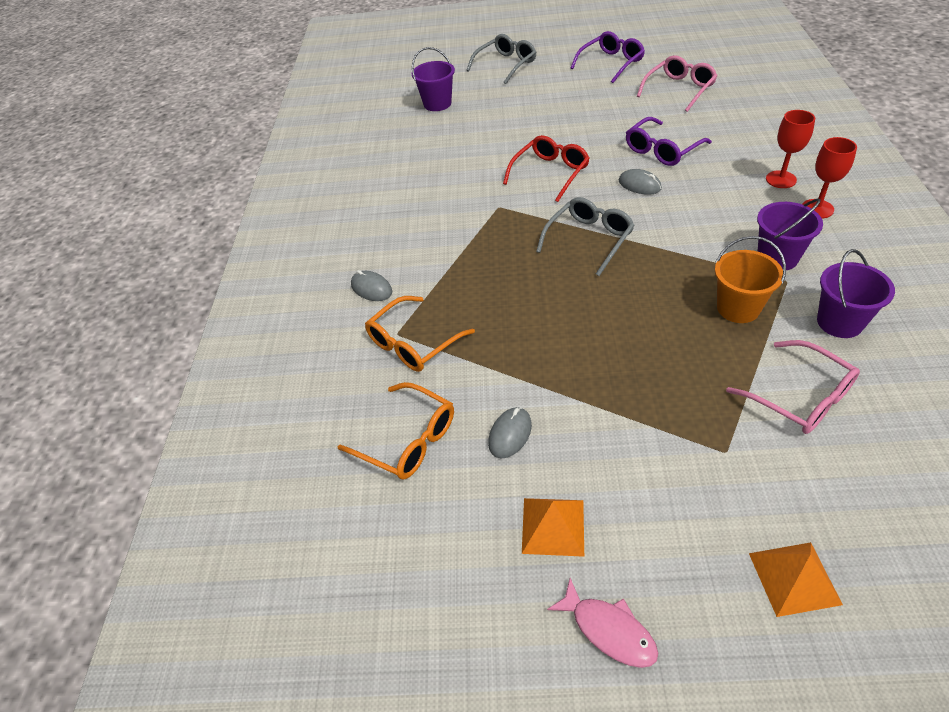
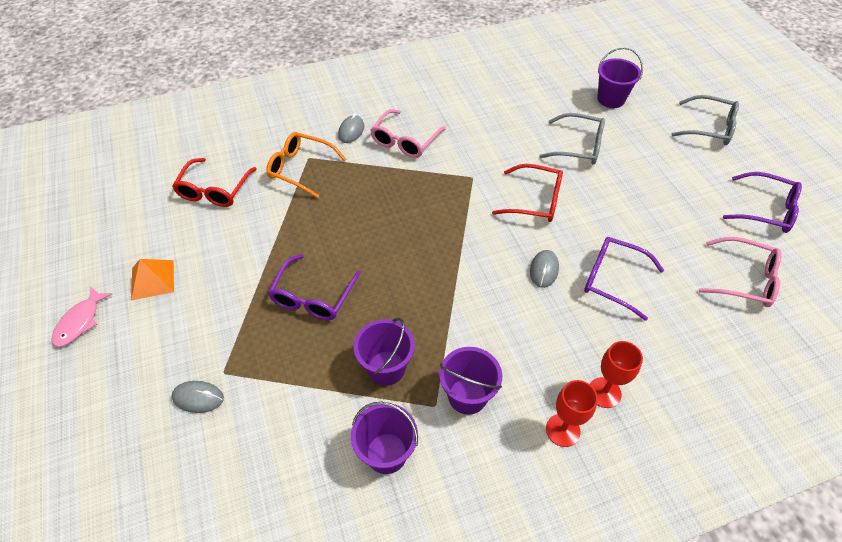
camera: 65 degrees right, 5 degrees up
(408, 440) = (214, 190): orange glasses -> red glasses
(510, 434) = (225, 241): grey mouse -> grey mouse (198, 397)
(589, 240) = (448, 246): grey glasses -> grey glasses (578, 147)
(629, 355) = (313, 296): none -> purple glasses
(738, 308) = (386, 368): orange bucket -> purple bucket
(794, 578) = (116, 424): orange pyramid -> none
(800, 397) = (286, 422): pink glasses -> pink glasses (405, 141)

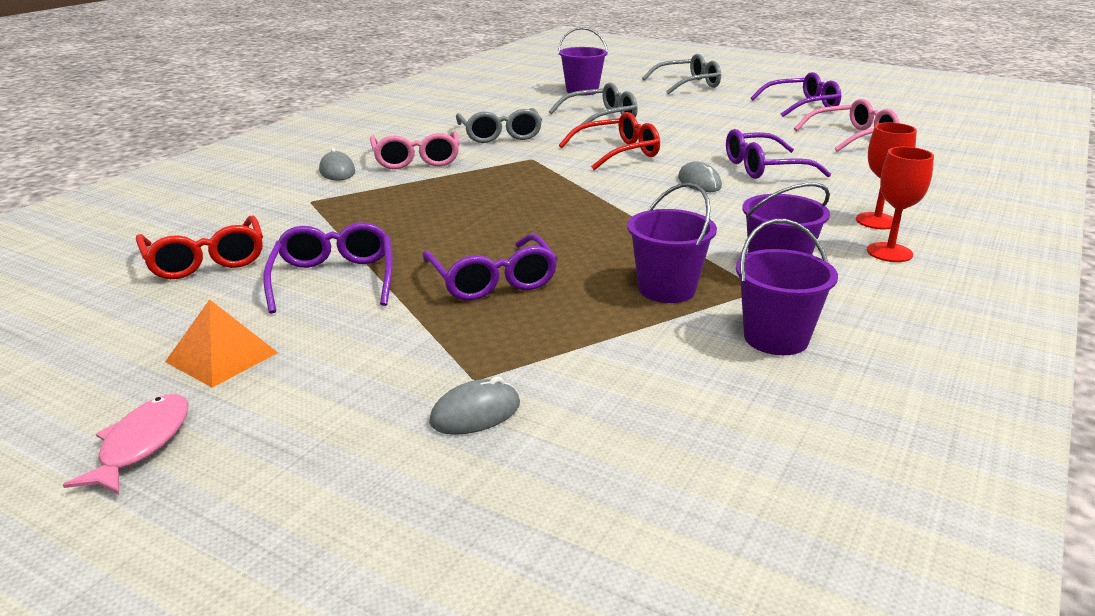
camera: 40 degrees left, 25 degrees down
(80, 322) = (142, 444): pink fish -> pink fish turned 150 degrees counterclockwise
(248, 245) = (334, 279): none -> purple glasses
(301, 169) = (313, 210): orange glasses -> none
(485, 135) = (500, 135): none -> grey glasses

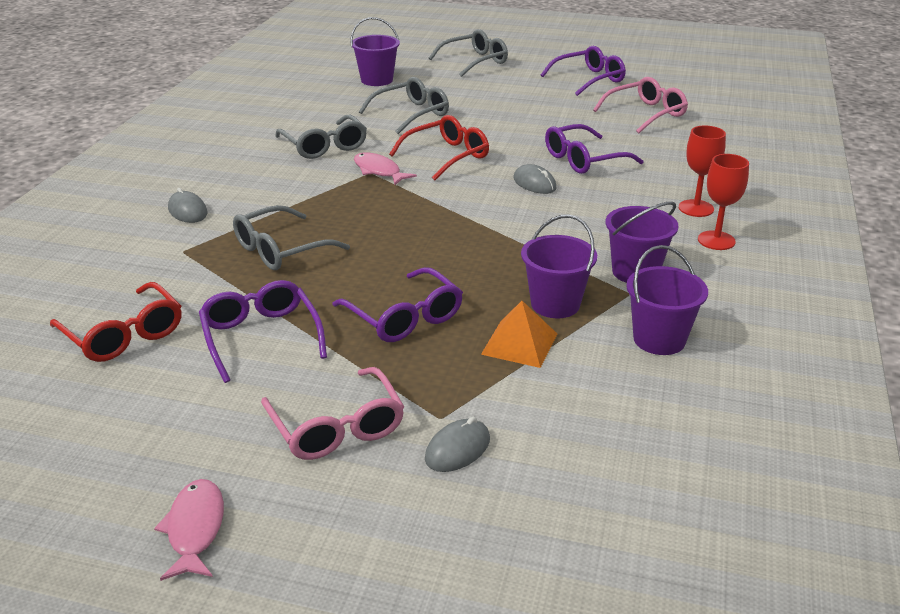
camera: 15 degrees left, 5 degrees up
(222, 357) = (209, 434): orange pyramid -> orange pyramid (519, 344)
(404, 210) = (281, 250): none -> grey glasses
(416, 160) = (259, 187): pink glasses -> pink glasses (336, 427)
(541, 158) = (379, 171): none -> pink fish

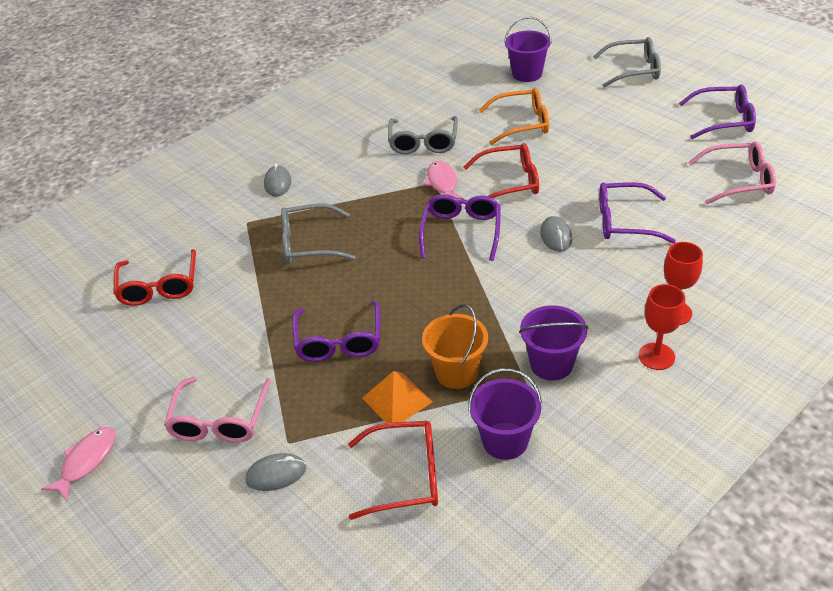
camera: 35 degrees right, 10 degrees up
(261, 337) = (235, 322): purple glasses -> purple glasses (461, 231)
(411, 114) = (522, 123): grey glasses -> orange glasses
(555, 304) = (457, 372): purple bucket -> orange bucket
(597, 400) = (405, 476): none -> red glasses

